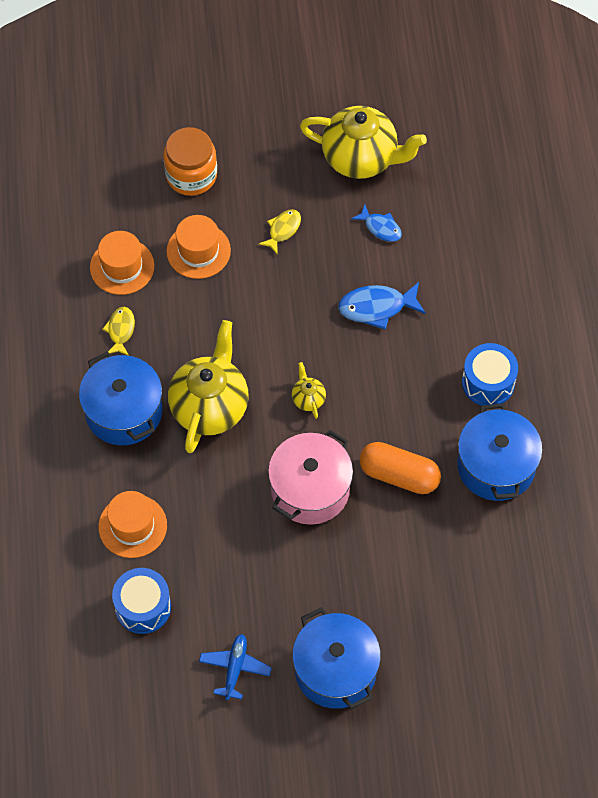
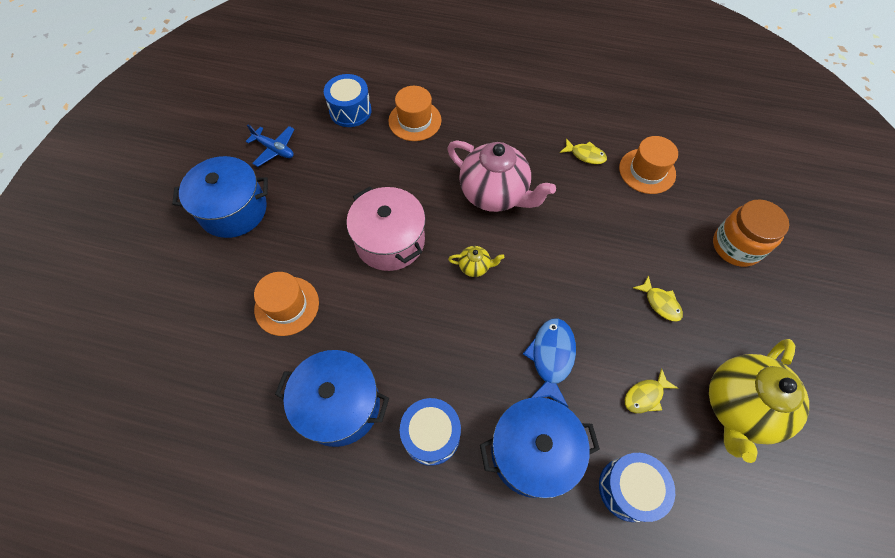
camera: 110 degrees right, 0 degrees up
(124, 412) = (511, 139): blue pot -> blue pot (533, 452)
(198, 251) = (651, 228): orange hat -> orange hat (287, 306)
(210, 407) = (494, 194): yellow teapot -> pink teapot
(380, 227) = (645, 395): blue fish -> yellow fish
(399, 475) = (371, 314): orange capsule -> none
(464, 226) = (629, 489): none -> blue drum

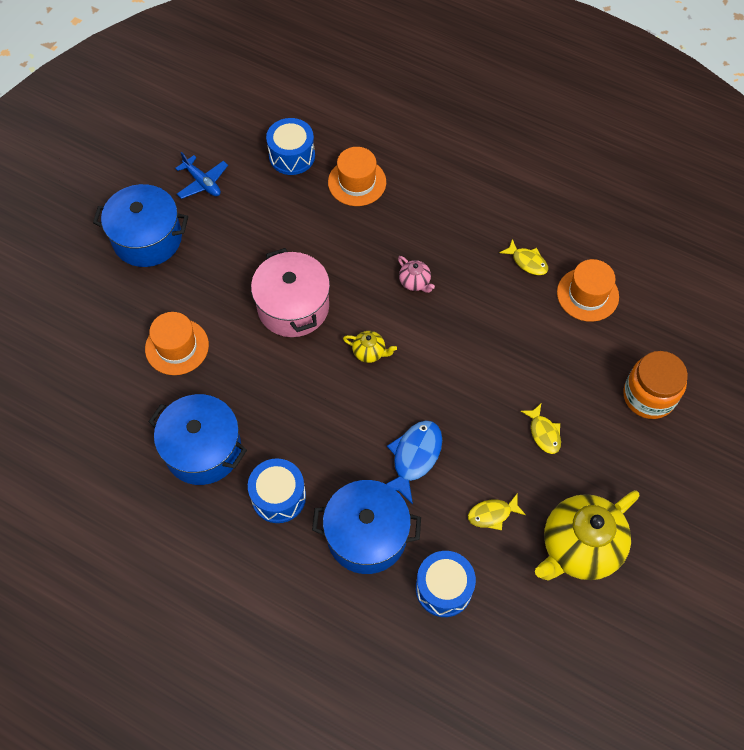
camera: 15 degrees right, 0 degrees up
(494, 194) = (415, 282): pink teapot -> pink teapot, size x0.43

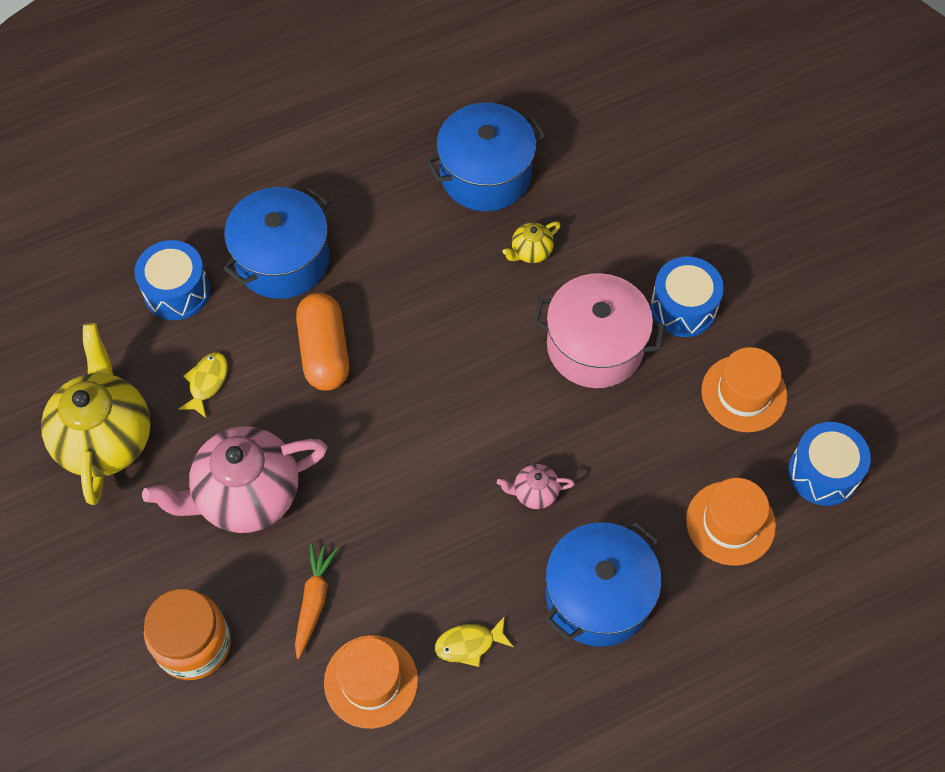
camera: 125 degrees right, 0 degrees up
(147, 239) = (793, 254): blue pot -> blue pot (598, 596)
(177, 347) = (624, 211): orange hat -> orange hat (744, 393)
(202, 182) = (843, 351): blue plane -> none
(278, 497) = (383, 209): blue drum -> blue drum (683, 307)
(369, 352) = (479, 386): yellow teapot -> yellow teapot (531, 252)
(414, 457) = (324, 351): blue fish -> orange capsule
(543, 433) = (246, 495): yellow fish -> pink teapot
(571, 352) = (314, 600): none -> orange carrot

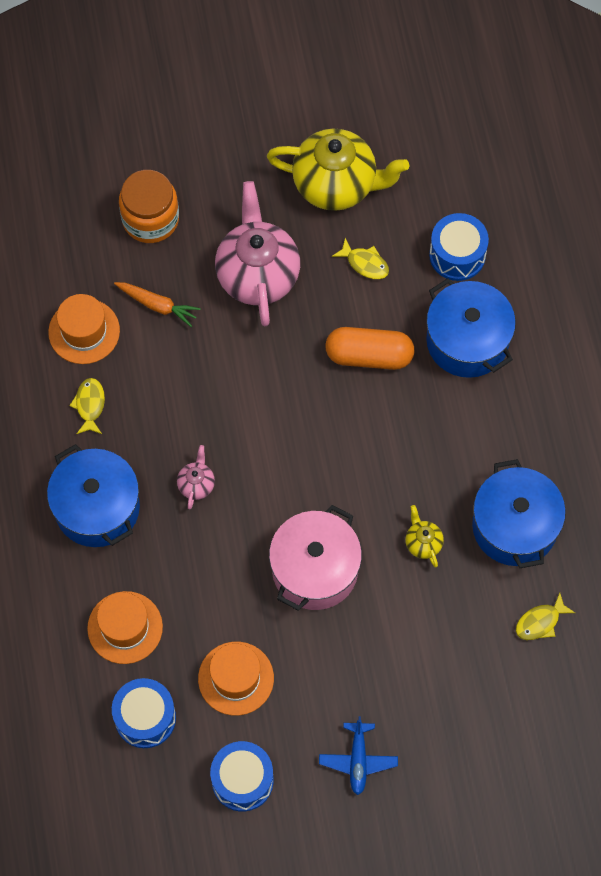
camera: 105 degrees right, 5 degrees up
(580, 133) = (540, 622): none -> yellow fish
(683, 307) = (332, 655): blue drum -> blue drum (242, 780)
(783, 259) = (358, 760): none -> blue plane

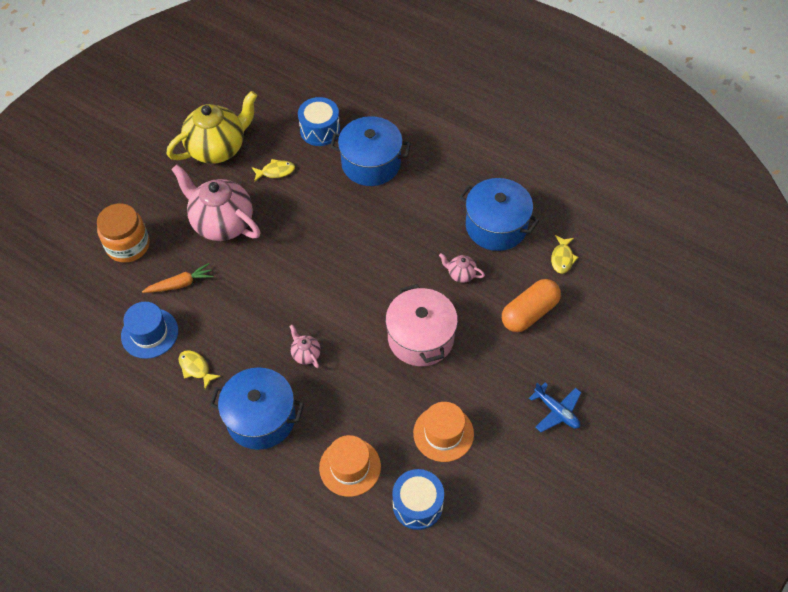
camera: 45 degrees left, 10 degrees down
(84, 331) = (149, 333): orange hat -> blue hat
(242, 780) = (510, 484): blue drum -> none
(369, 356) = (328, 211): orange capsule -> orange capsule (529, 313)
(423, 543) = (461, 274): yellow teapot -> pink teapot

